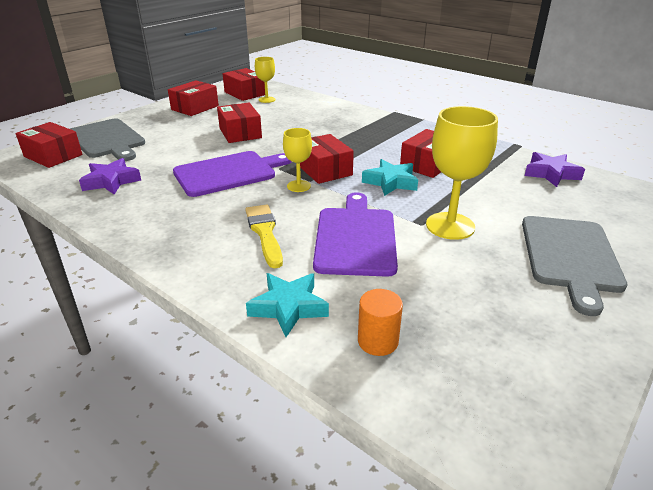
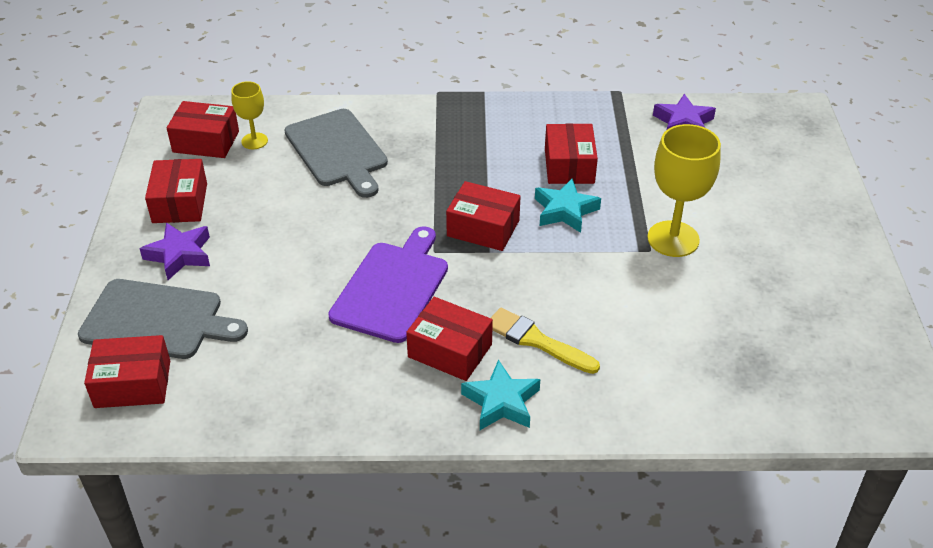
camera: 40 degrees left, 10 degrees up
(111, 181) = (280, 375): purple star -> purple star (179, 255)
(240, 133) = (311, 219): red box -> red box (450, 351)
(288, 307) = (656, 400): turquoise star -> turquoise star (501, 402)
(298, 186) = (488, 265): yellow goblet -> none
(355, 238) = (617, 299): purple cutting board -> none
(378, 341) = (748, 386): orange cylinder -> none
(570, 256) = (785, 221): grey cutting board -> grey cutting board (338, 150)

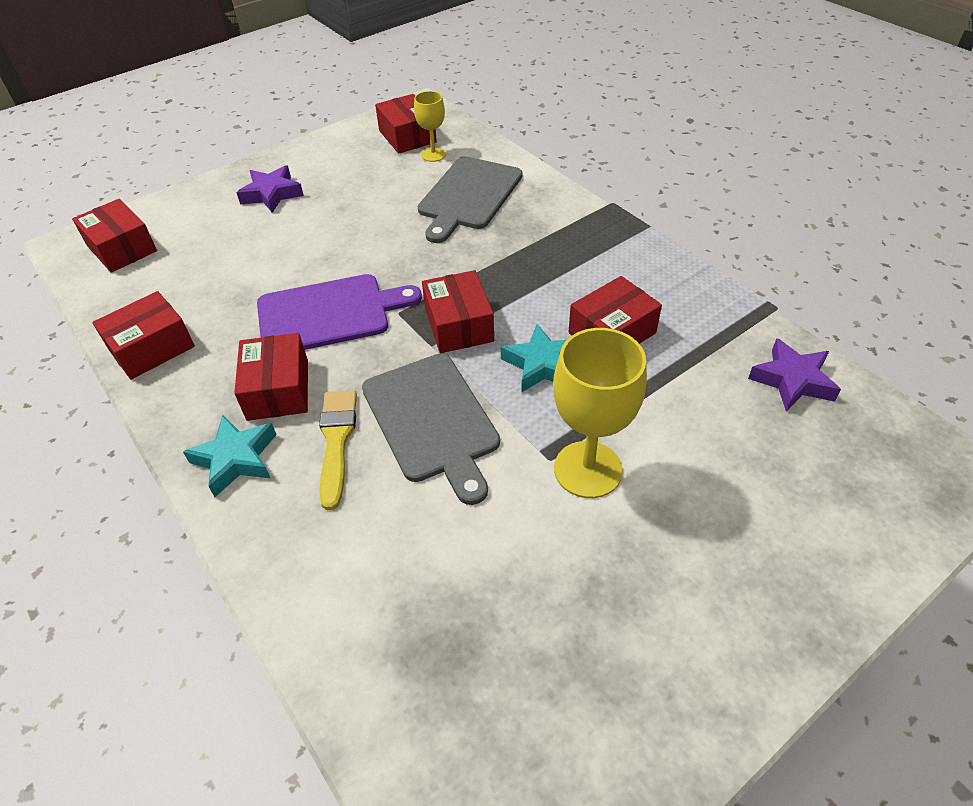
camera: 55 degrees right, 5 degrees up
(157, 320) = (195, 222): grey cutting board -> grey cutting board (432, 420)
(180, 203) = (327, 164): red box -> red box (152, 348)

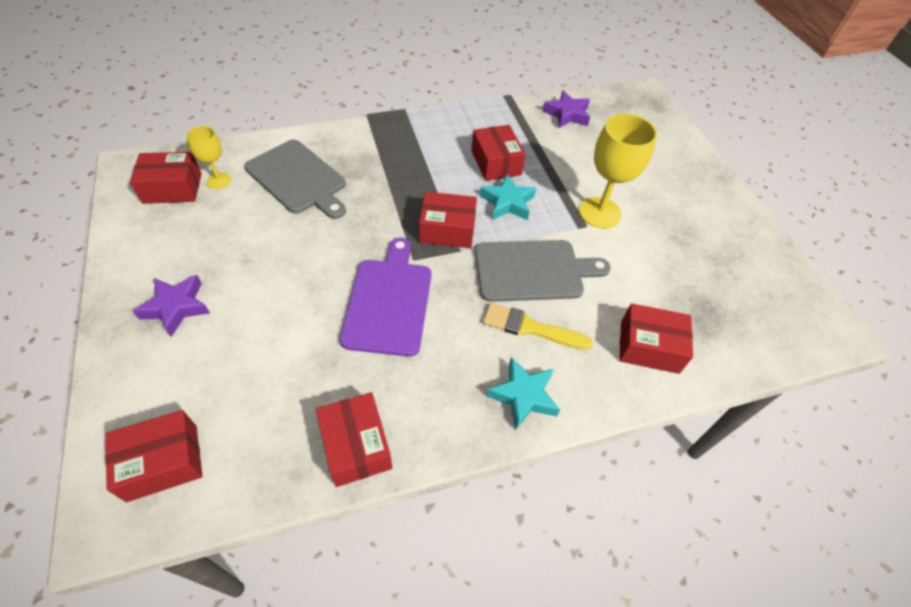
camera: 75 degrees left, 5 degrees up
(278, 390) = (461, 354): red box -> red box (649, 347)

